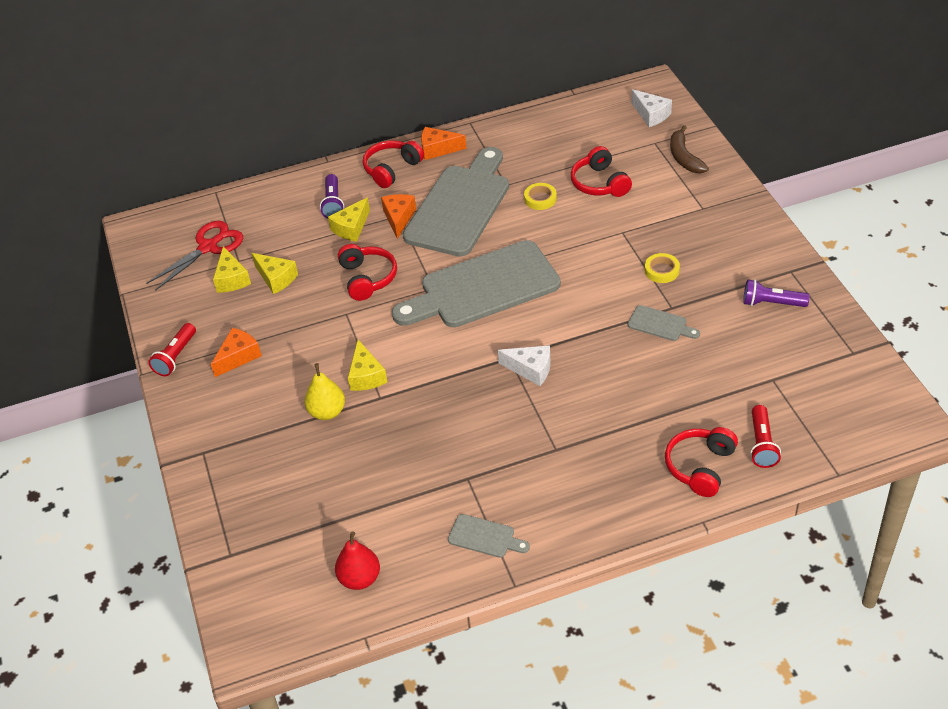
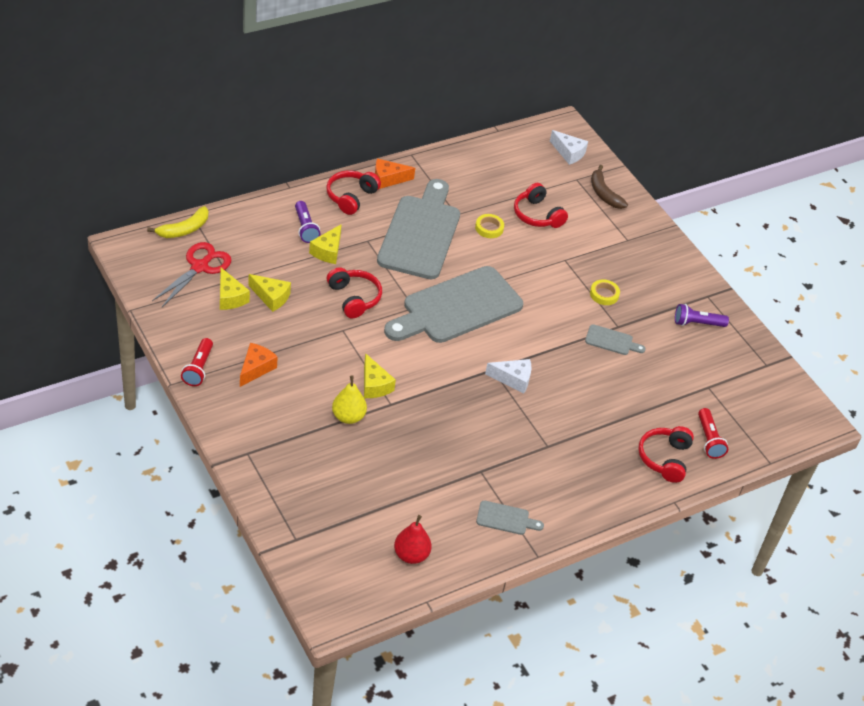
camera: 20 degrees left, 0 degrees up
(203, 208) = (184, 229): none -> yellow banana
(399, 218) = (368, 243): orange cheese -> none

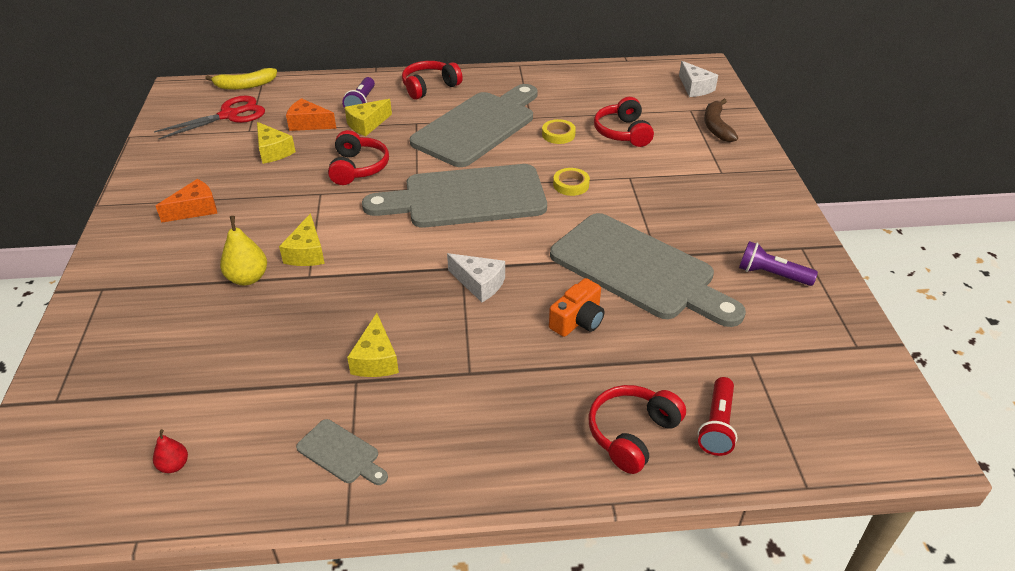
camera: 30 degrees right, 5 degrees down
(198, 368) = (138, 197): red flashlight -> none
(230, 297) = (233, 144): yellow cheese -> yellow cheese (376, 359)
(388, 179) = (480, 79): orange cheese -> orange cheese (308, 124)
(411, 555) = (174, 465): red pear -> red pear, size x0.58
(593, 390) = (578, 320): none -> orange camera
(604, 294) = (658, 219): yellow tape -> yellow tape (571, 185)
(611, 341) = (638, 269): grey cutting board -> grey cutting board, size x2.46

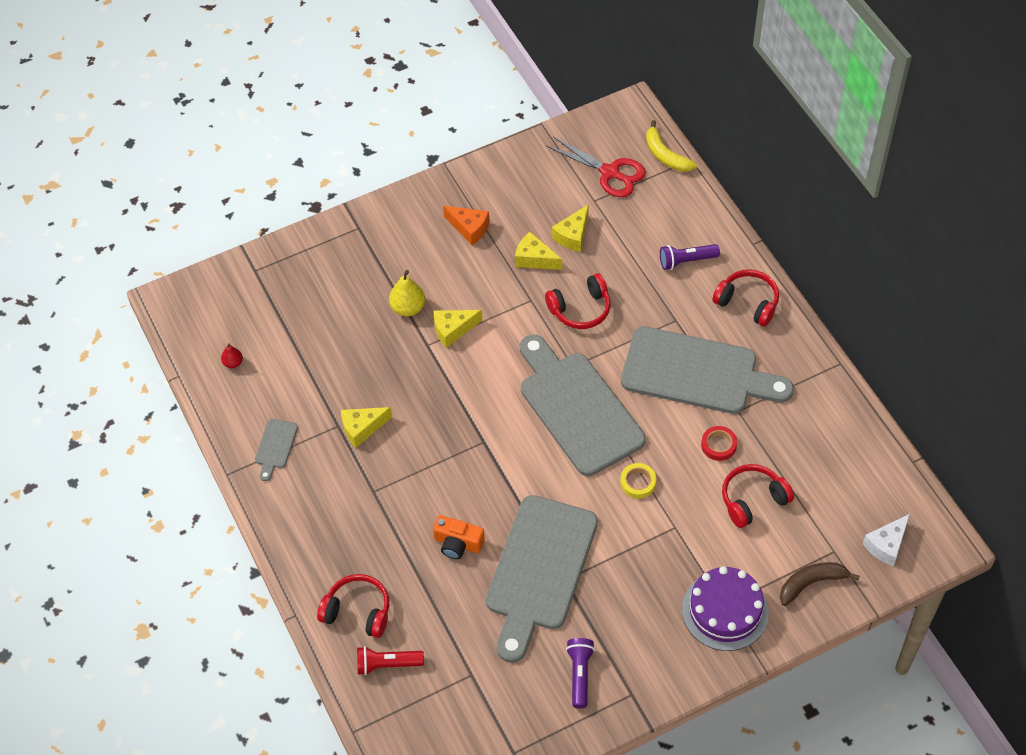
camera: 70 degrees right, 15 degrees up
(308, 124) = (628, 238): orange cheese -> none
(367, 124) = (652, 283): yellow cheese -> yellow cheese (534, 259)
(479, 284) = (470, 461): white cheese -> none
(558, 134) = (718, 445): yellow tape -> red tape
(727, 173) = (725, 611): none -> purple cake

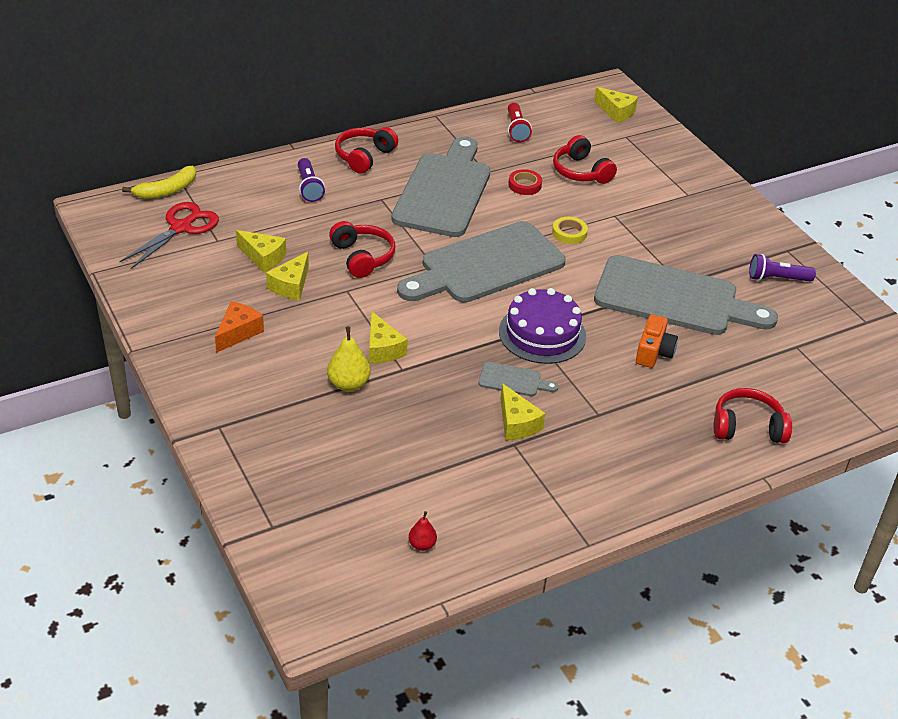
camera: 95 degrees left, 15 degrees down
(275, 446) = (546, 499): grey cutting board -> grey cutting board (513, 380)
(358, 611) = (747, 427): red headphones -> red headphones turned 75 degrees clockwise
(387, 664) = (802, 405): red flashlight -> red flashlight (516, 129)
(725, 611) = (693, 195): purple cake -> purple cake (542, 334)
(811, 583) = (658, 150): brown banana -> none
(886, 545) = (616, 112): white cheese -> yellow cheese

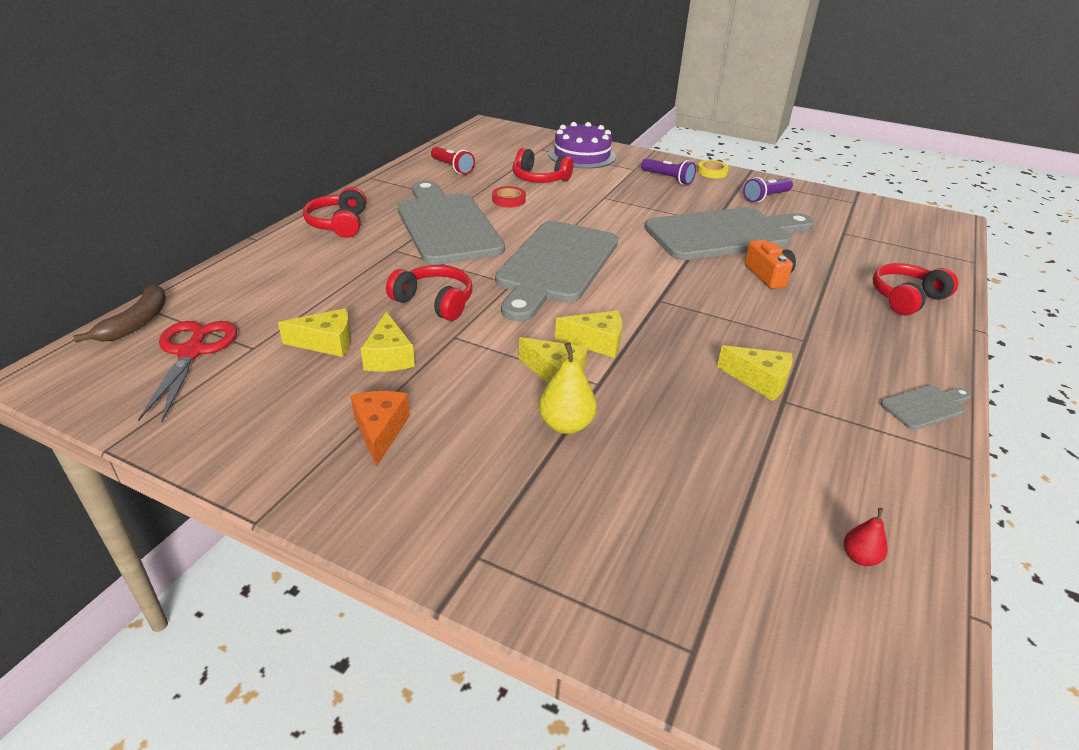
camera: 35 degrees left, 5 degrees down
(166, 190) = (136, 323): yellow banana -> brown banana
(309, 187) = (310, 265): purple flashlight -> purple flashlight (668, 178)
(513, 380) = (704, 345): grey cutting board -> grey cutting board (925, 406)
(542, 334) = (672, 298): purple cake -> purple cake (582, 155)
(569, 233) = (588, 220): yellow tape -> yellow tape (712, 172)
(616, 112) = (513, 137): yellow cheese -> yellow cheese (596, 342)

